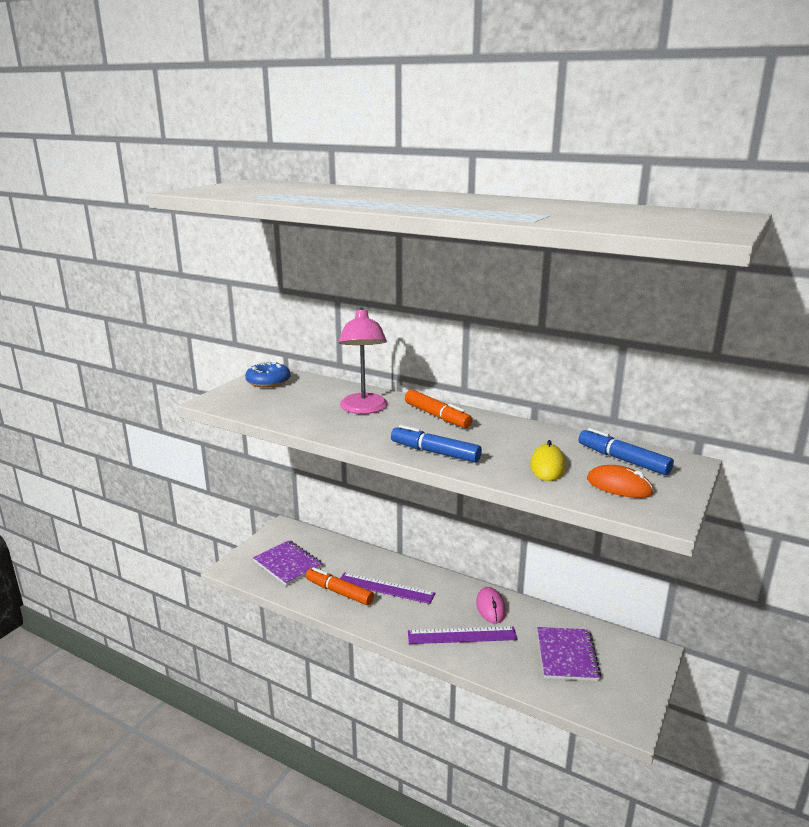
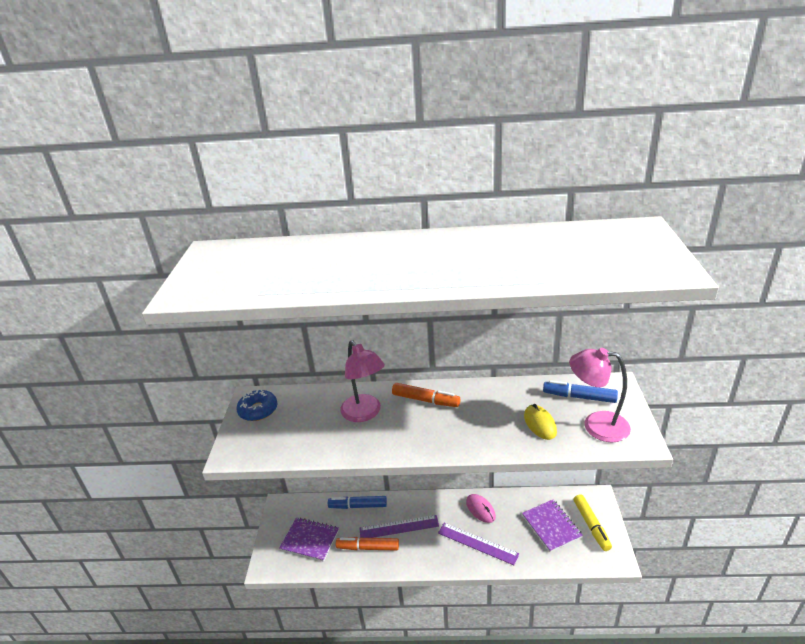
camera: 25 degrees left, 10 degrees up
(435, 452) = (456, 442): blue marker -> blue marker (358, 506)
(462, 635) = (477, 543): purple ruler -> purple ruler turned 60 degrees clockwise
(619, 486) = (596, 425): orange mouse -> pink lamp
(622, 675) = (591, 525): none -> yellow marker

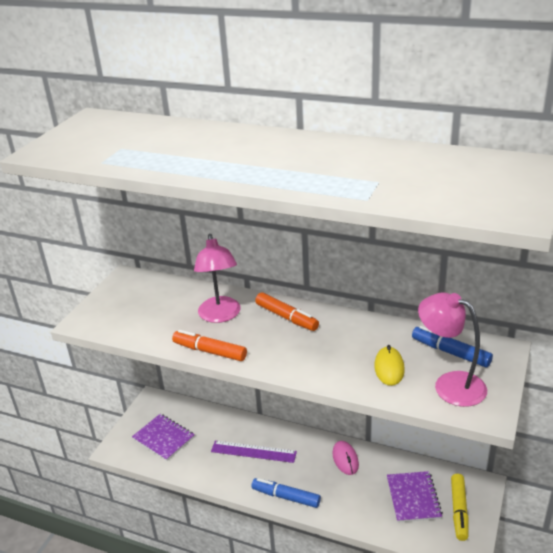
camera: 20 degrees right, 0 degrees up
(258, 410) = (126, 289): blue donut -> none
(358, 506) = (223, 420): blue marker -> blue marker (286, 497)
(368, 547) = (214, 461): orange marker -> orange marker (210, 351)
(477, 543) = (325, 490): purple ruler -> none

